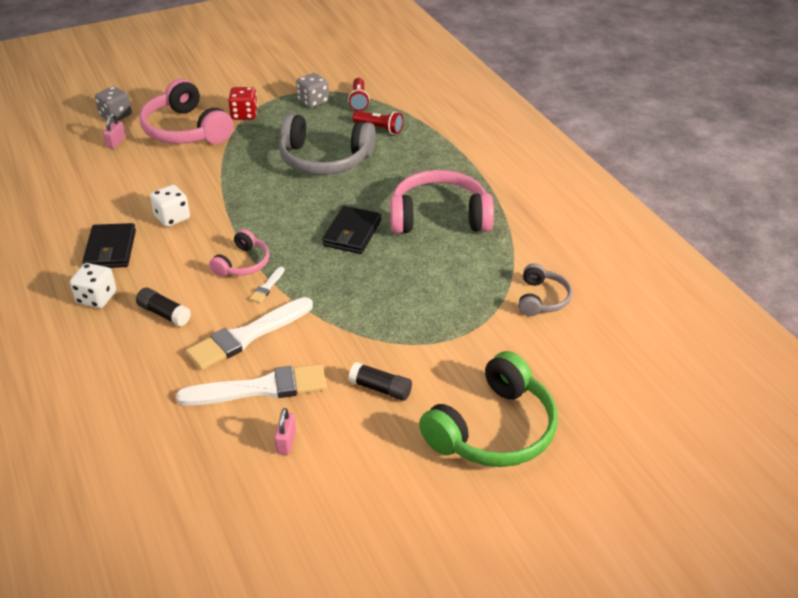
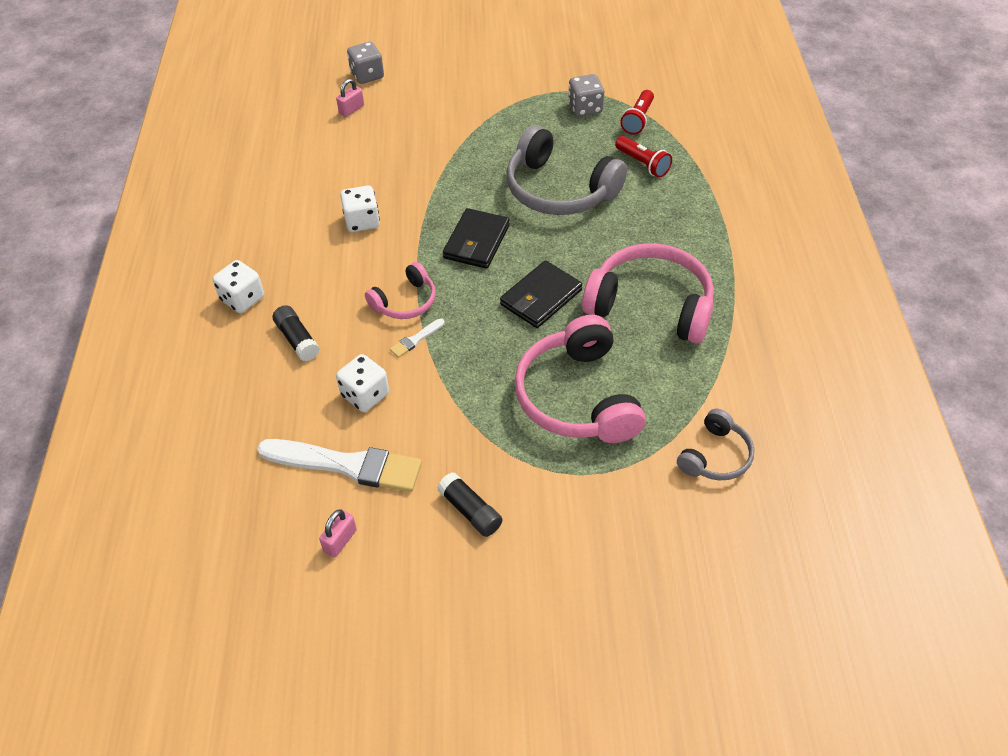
camera: 25 degrees right, 10 degrees up
(110, 249) = (283, 243): black wallet -> black wallet (476, 242)
(186, 130) = (429, 112): pink headphones -> pink headphones (578, 397)
(244, 115) = (501, 107): red dice -> none
(247, 336) = (365, 395): white brush -> white dice
(493, 429) = (567, 610): green headphones -> none

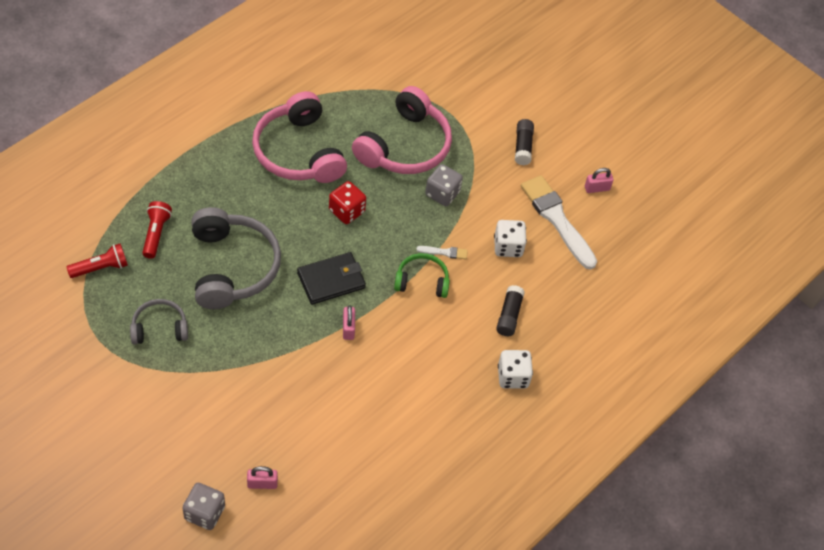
camera: 140 degrees left, 5 degrees up
(362, 221) = (378, 365): white dice -> none
(405, 301) = (422, 281): pink headphones -> green headphones
(417, 224) = (348, 328): none -> pink padlock
(541, 297) = (347, 211): black wallet -> red dice
(585, 108) = (114, 312): grey dice -> grey dice (442, 194)
(715, 456) = (383, 67): grey headphones -> grey headphones (159, 328)

